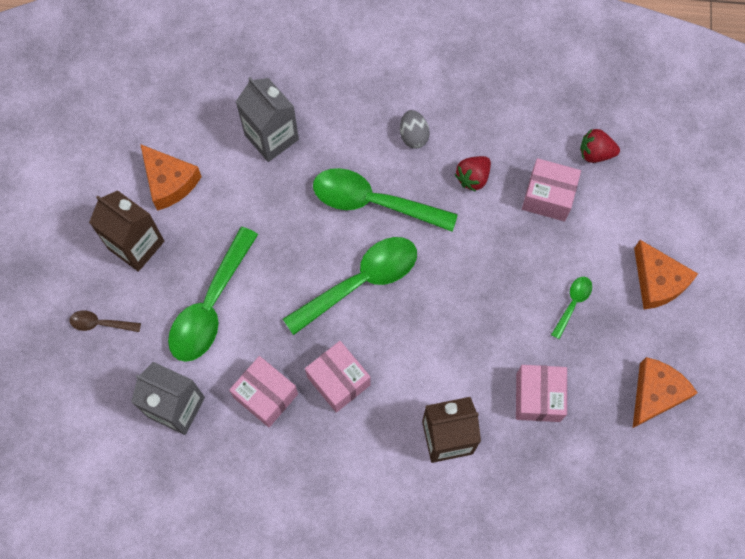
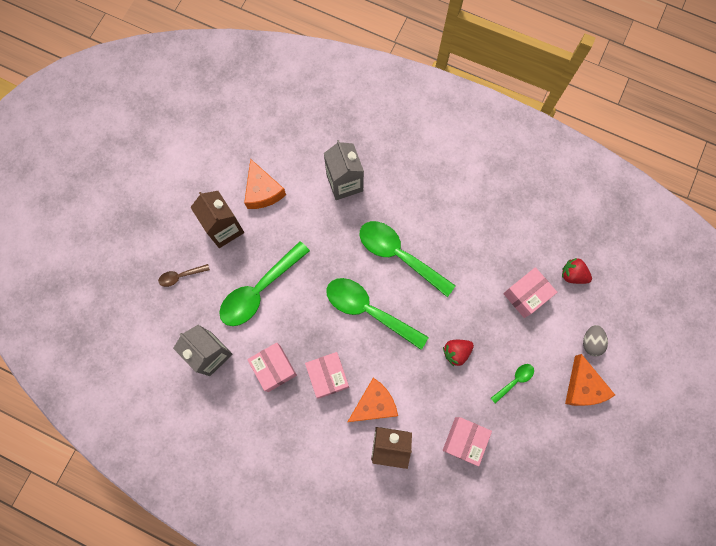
camera: 20 degrees right, 5 degrees up
(100, 323) = (181, 276): brown spoon -> brown spoon turned 45 degrees counterclockwise
(360, 282) = (369, 310): green spoon -> green spoon turned 135 degrees counterclockwise
(413, 136) = (445, 216): grey egg -> grey egg (591, 342)
(473, 178) = (476, 262): red strawberry -> red strawberry (456, 352)
(548, 197) = (526, 295): pink box -> pink box turned 75 degrees counterclockwise
(655, 394) = (550, 469): orange cheese -> orange cheese (374, 404)

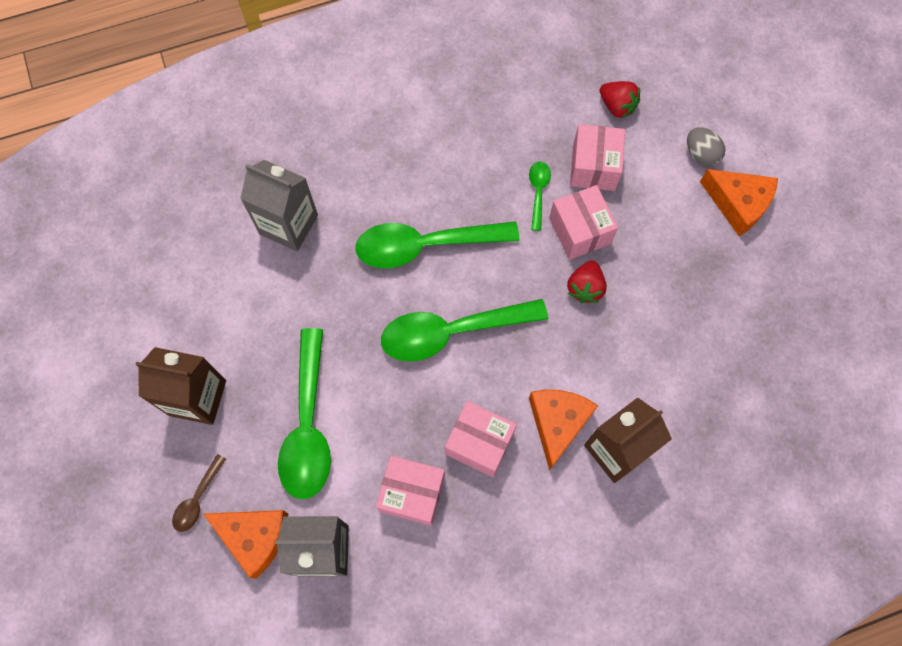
camera: 45 degrees left, 5 degrees down
(262, 191) = (202, 316): orange cheese -> orange cheese (254, 537)
(464, 440) = (684, 368): pink box -> pink box (579, 231)
(514, 381) = (670, 261): green spoon -> green spoon (538, 192)
(572, 275) = (617, 106): red strawberry -> red strawberry turned 120 degrees counterclockwise

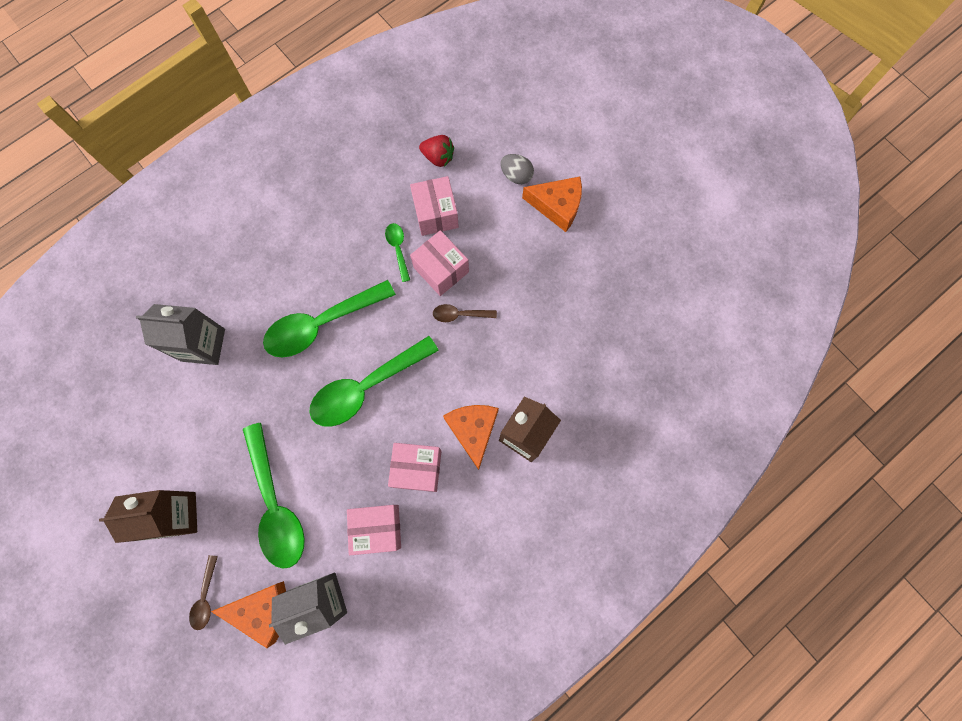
camera: 20 degrees left, 5 degrees up
(585, 288) = (460, 314): red strawberry -> brown spoon

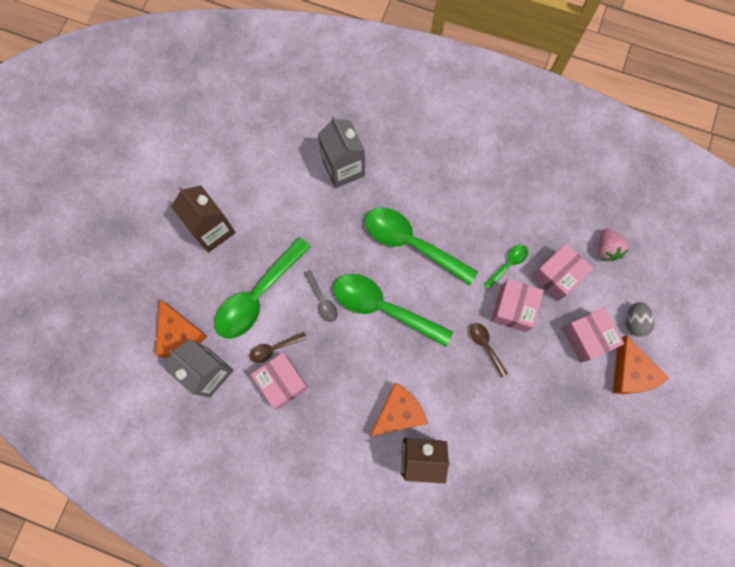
camera: 60 degrees right, 0 degrees up
(205, 597) = (167, 287): brown spoon -> brown spoon (274, 348)
(321, 442) = (322, 300): none -> grey spoon
(417, 468) = (344, 386): pink box -> pink box (586, 337)
(438, 157) = (606, 249): red strawberry -> pink strawberry

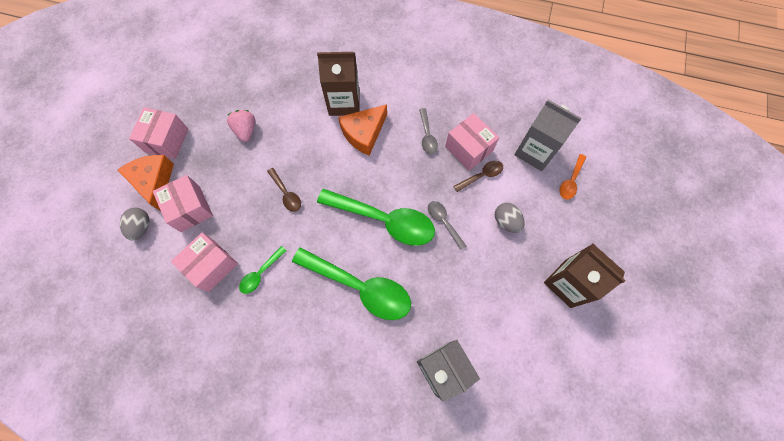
camera: 175 degrees right, 5 degrees down
(179, 334) = (571, 181): orange cheese -> orange spoon
(258, 295) = (506, 221): green spoon -> grey egg
(326, 403) = (427, 135): none -> grey spoon
(513, 308) = (258, 230): pink box -> pink box (167, 140)
(606, 249) = (156, 299): pink strawberry -> pink strawberry (246, 130)

